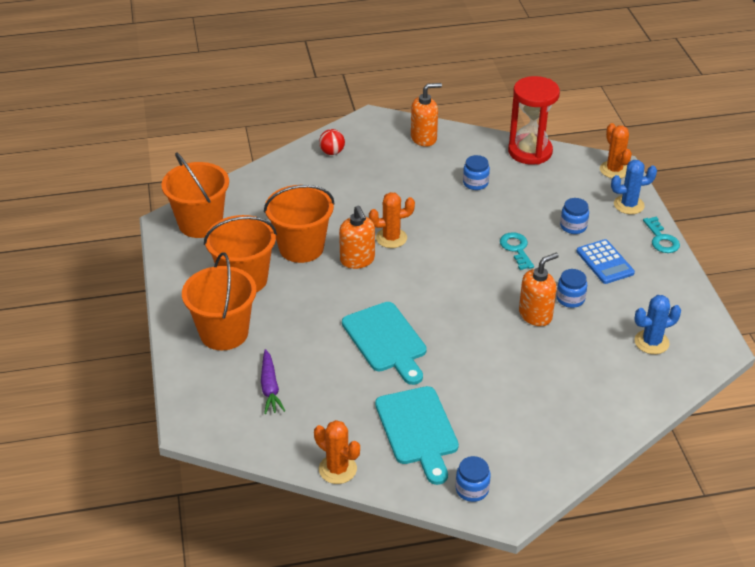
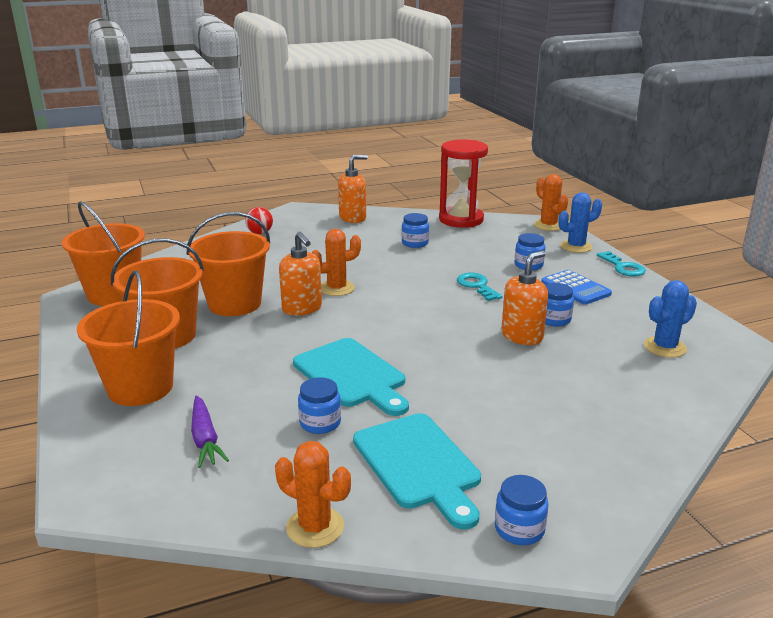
camera: 10 degrees left, 15 degrees down
(354, 384) = (320, 423): none -> blue jar

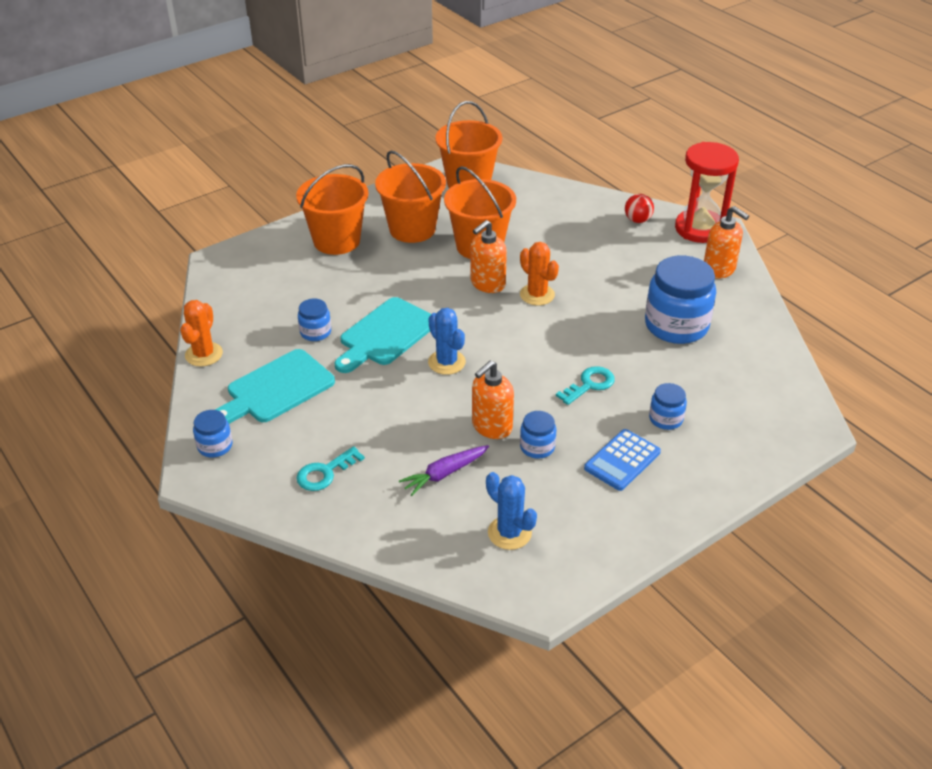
camera: 75 degrees right, 15 degrees up
(205, 439) = (284, 286): purple carrot -> purple carrot (444, 474)
(415, 243) = (676, 325): blue jar -> blue jar, size x2.06
(461, 219) = (772, 350): red hourglass -> red hourglass (699, 229)
(522, 336) = (491, 426): orange soap dispenser -> orange soap dispenser turned 105 degrees clockwise
(548, 225) = (805, 428): orange cactus -> none
(576, 247) = (748, 456): blue cactus -> blue cactus (446, 362)
(623, 267) = (706, 501): turquoise key -> turquoise key (325, 473)

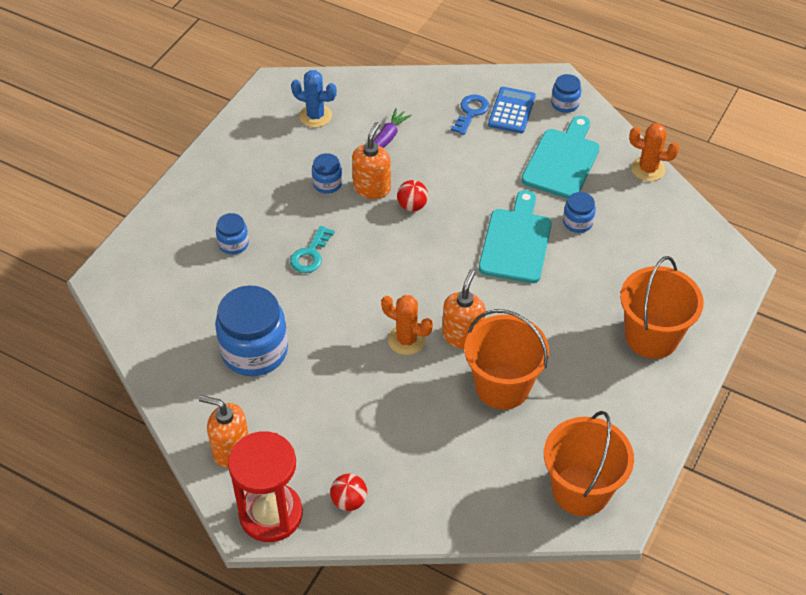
camera: 155 degrees right, 10 degrees up
(204, 354) = (648, 169): orange cactus -> orange cactus turned 60 degrees counterclockwise
(325, 473) = (471, 112): turquoise key -> blue key
(412, 229) = (589, 384): orange bucket -> none
(446, 362) = (444, 233): blue cactus -> none
(461, 396) = (412, 206): none -> red ball
(622, 460) = (256, 195): blue calculator -> blue calculator (511, 111)

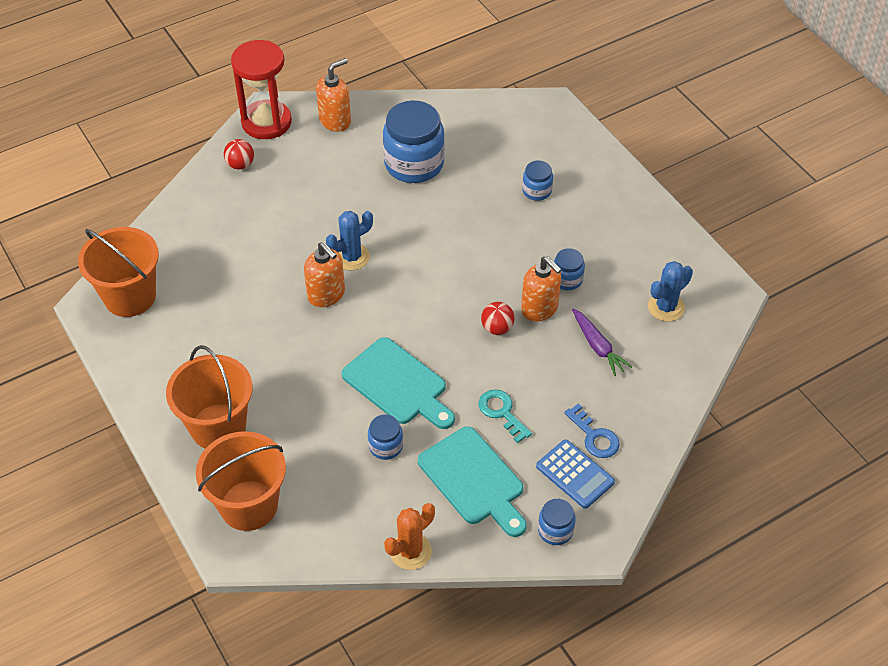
camera: 120 degrees right, 0 degrees up
(310, 254) = (489, 234): turquoise key -> turquoise key (502, 412)
(406, 340) = (351, 257): orange cactus -> blue cactus
(502, 386) = (258, 296): orange bucket -> orange bucket (249, 505)

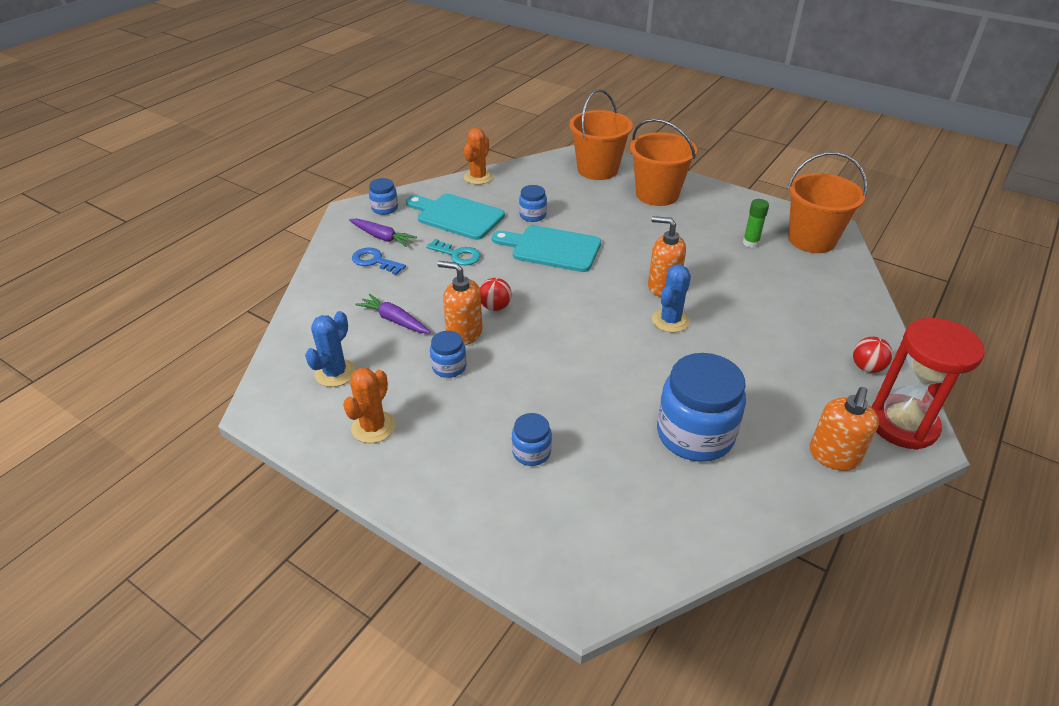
camera: 155 degrees right, 10 degrees down
(193, 315) = (750, 243): none -> green glue stick
(575, 474) = (382, 237): blue calculator -> purple carrot
(646, 248) = (373, 427): none -> orange cactus

